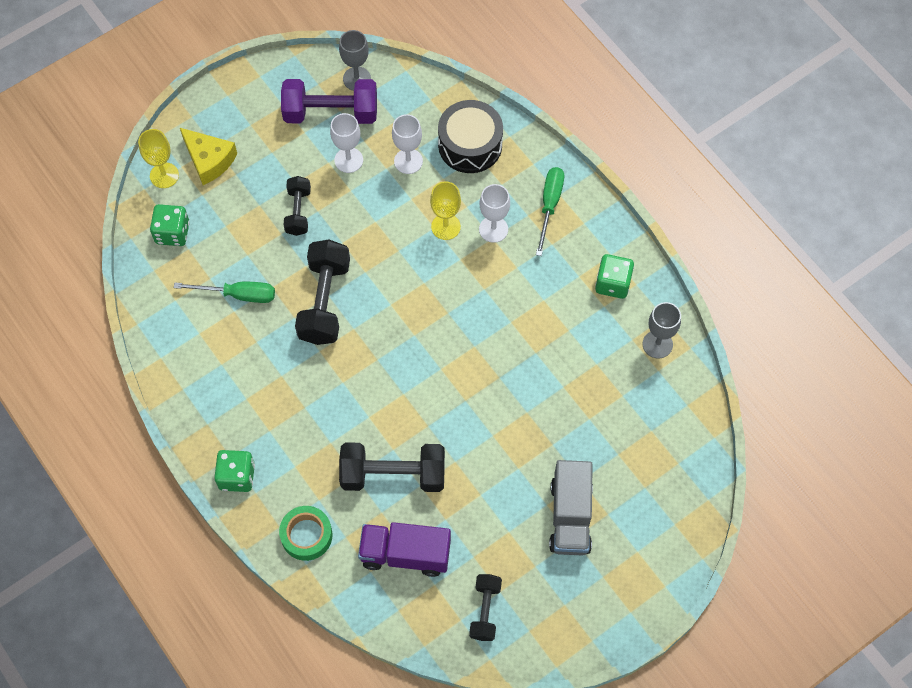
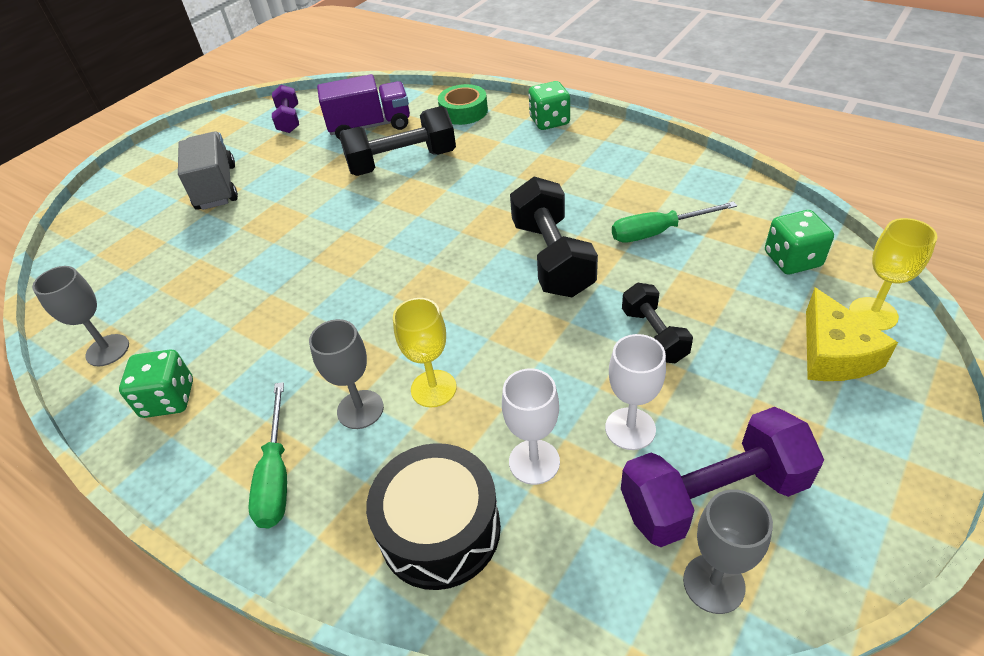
camera: 165 degrees right, 20 degrees down
(209, 160) = (834, 353): yellow cheese -> yellow cheese turned 120 degrees counterclockwise
(485, 610) = (289, 120): black dumbbell -> purple dumbbell
(493, 229) = (360, 409): white goblet -> grey goblet

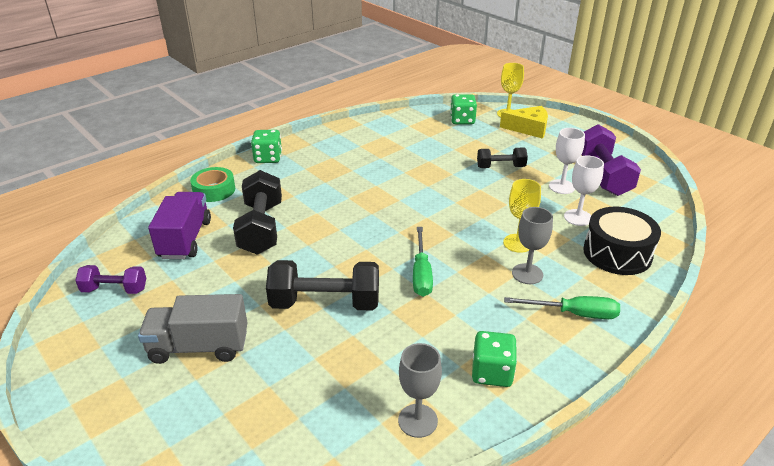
camera: 80 degrees left, 10 degrees down
(552, 258) = (421, 184): black dumbbell -> black dumbbell (325, 303)
(658, 232) = (418, 148): green screwdriver -> green screwdriver (421, 274)
(713, 583) = (646, 185): grey goblet -> none

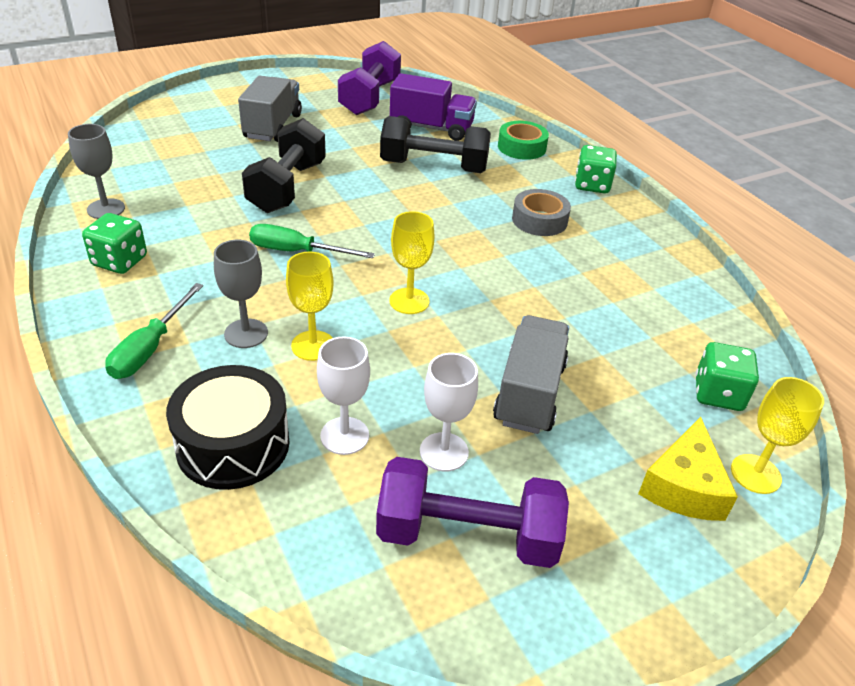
camera: 100 degrees right, 5 degrees up
(115, 290) = (370, 98): purple dumbbell -> purple dumbbell, size x1.71
(325, 175) = (539, 220): none -> grey tape
(449, 214) = (409, 301): none -> yellow goblet
(500, 167) = (529, 393): black dumbbell -> grey truck

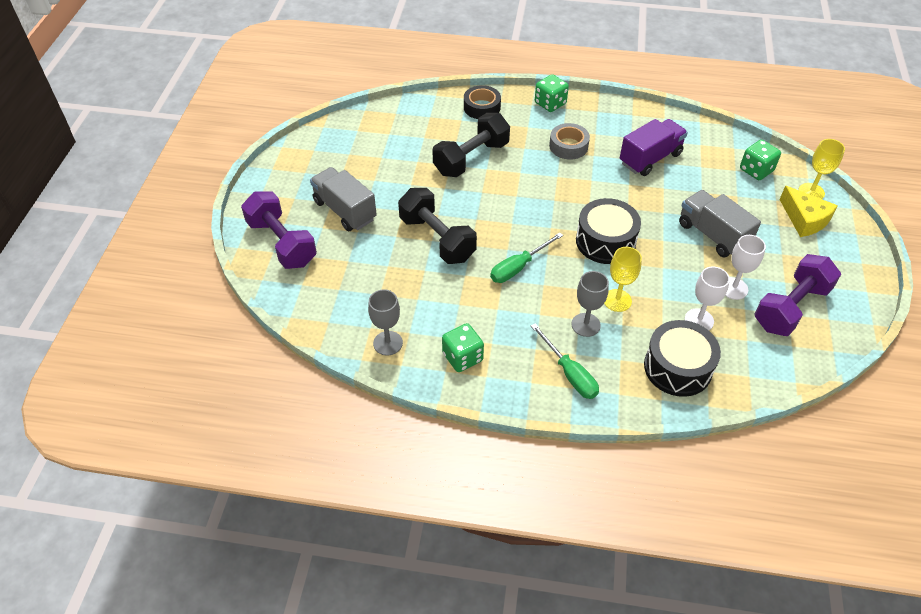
camera: 50 degrees left, 10 degrees up
(370, 98) = (348, 142): purple dumbbell -> purple dumbbell (282, 243)
(409, 301) = (605, 241): yellow goblet -> black drum
(431, 128) = (420, 134): purple truck -> purple truck (650, 158)
(521, 147) = (482, 107): green tape -> black tape

